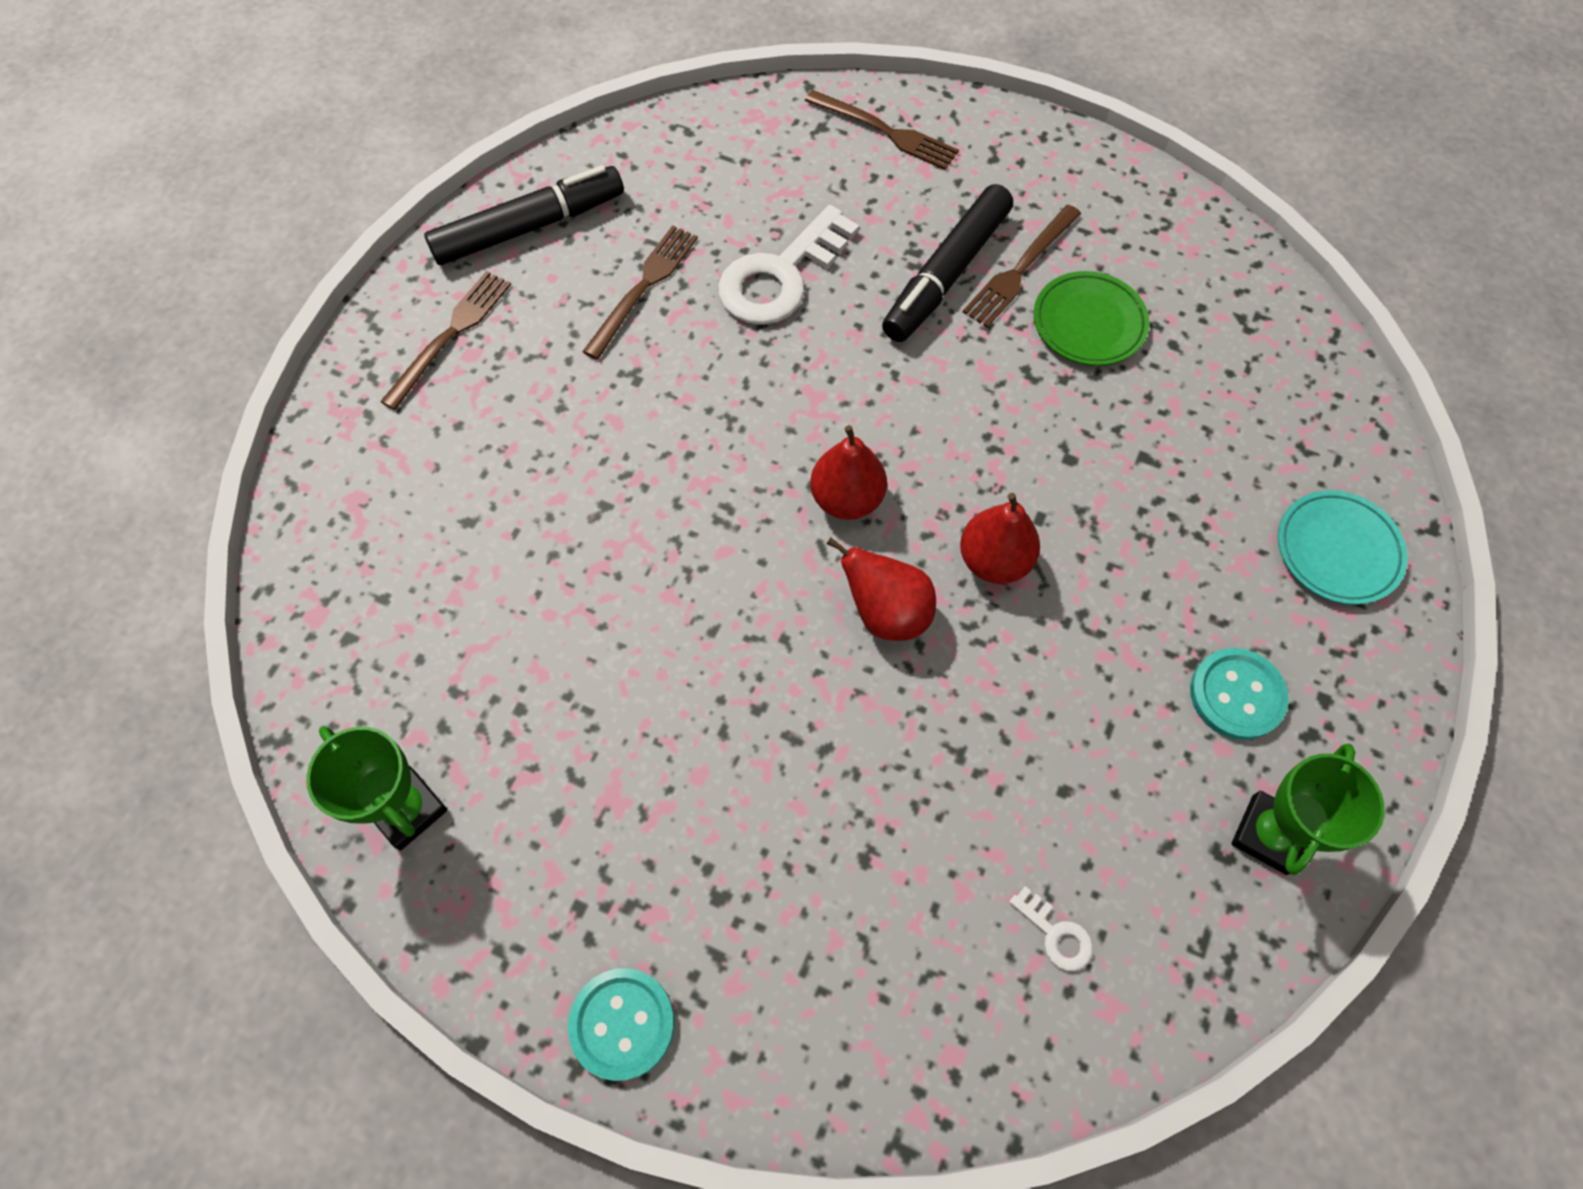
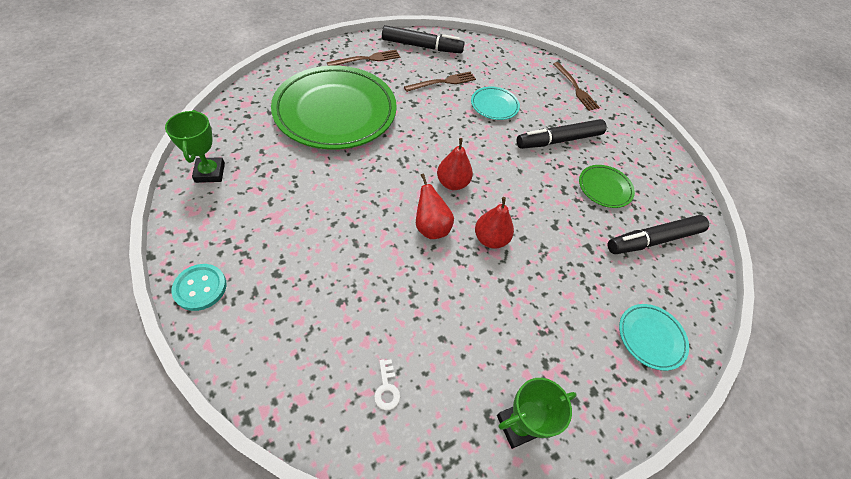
camera: 30 degrees right, 10 degrees down
(509, 504) = (335, 112): none -> green plate
(780, 276) = (494, 106): white key -> turquoise plate
(1020, 269) = (591, 155): brown fork -> none
(1227, 371) = (653, 240): none -> black marker
(1236, 695) = (552, 359): turquoise button -> none

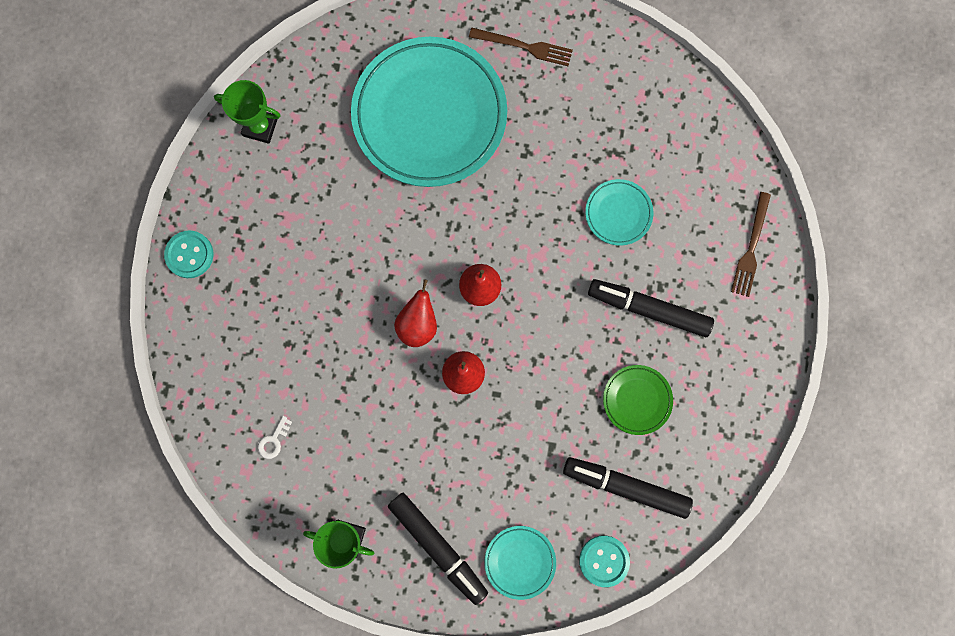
camera: 45 degrees right, 25 degrees up
(210, 173) = (260, 127): green trophy -> green trophy turned 75 degrees clockwise
(335, 112) = (429, 115): green plate -> turquoise plate
(422, 46) = (611, 61): black marker -> black marker (438, 547)
(443, 82) = (587, 139): brown fork -> none
(694, 295) = (604, 560): none -> turquoise button

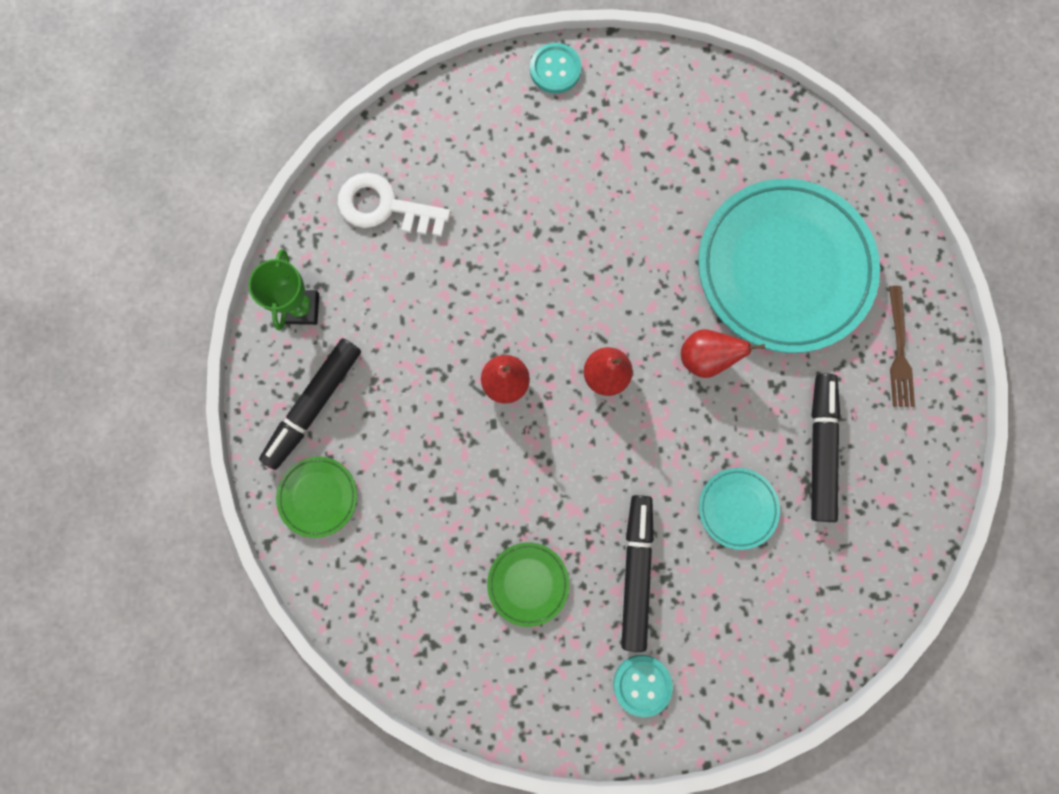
camera: 75 degrees right, 0 degrees up
(260, 127) = (713, 99): green trophy -> none
(273, 440) = (385, 207): white key -> white key, size x2.32
(418, 324) = (547, 320): red pear -> red pear (705, 358)
(520, 561) = (318, 496): turquoise plate -> green plate
(604, 560) = (340, 590): turquoise button -> turquoise button (642, 684)
(625, 487) = (427, 594): black marker -> black marker (819, 448)
(751, 248) = (744, 677): brown fork -> none

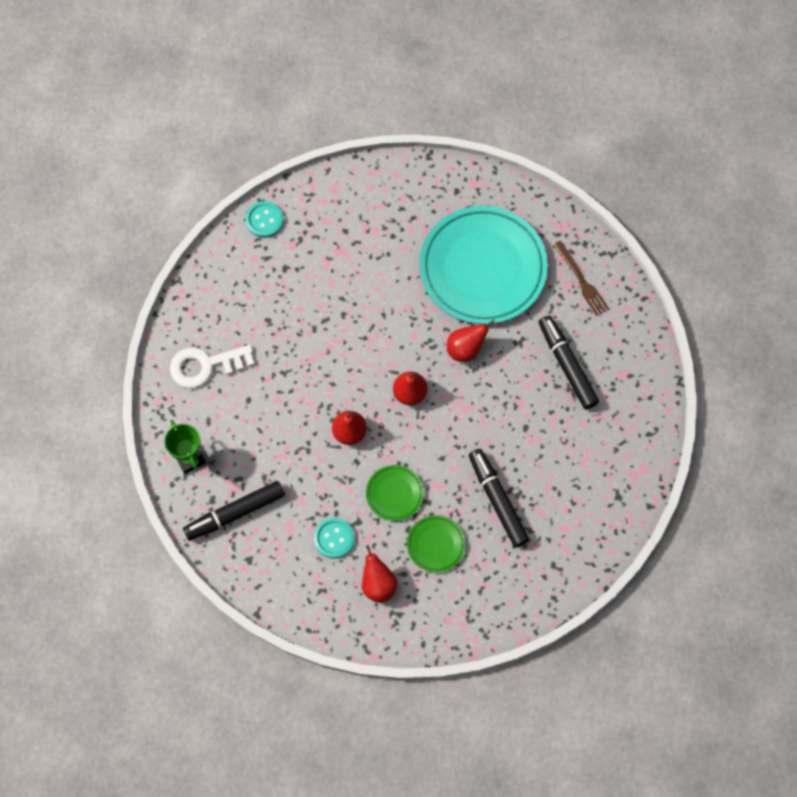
camera: 30 degrees left, 10 degrees down
(314, 405) = (235, 513): black marker -> black marker turned 60 degrees clockwise
(318, 496) = (272, 567): green plate -> green plate (394, 494)
(430, 592) = (378, 584): none -> red pear
(642, 684) = (540, 564): turquoise button -> turquoise button (334, 538)
(737, 508) = (537, 428): turquoise plate -> none

